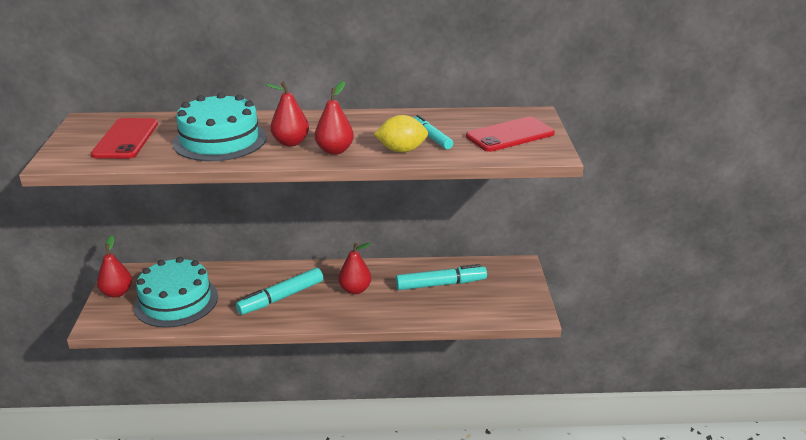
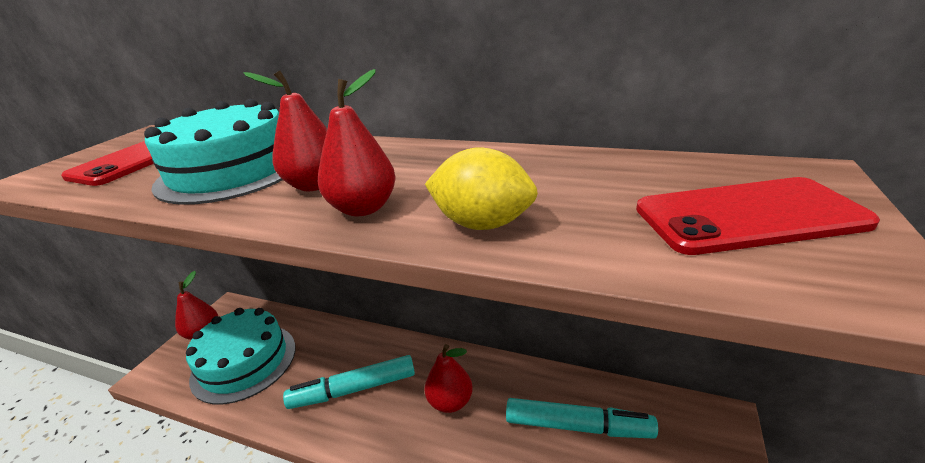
camera: 25 degrees right, 0 degrees up
(431, 137) = (560, 202): turquoise marker -> none

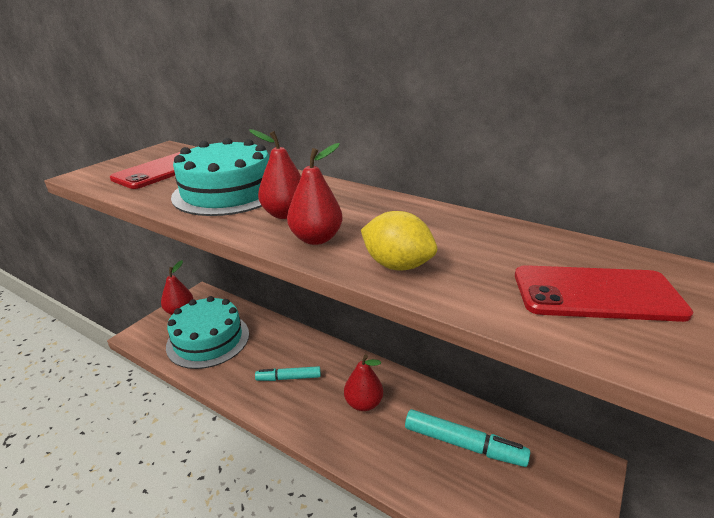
camera: 10 degrees right, 0 degrees up
(353, 389) = (288, 378): turquoise marker -> turquoise marker, size x0.63

